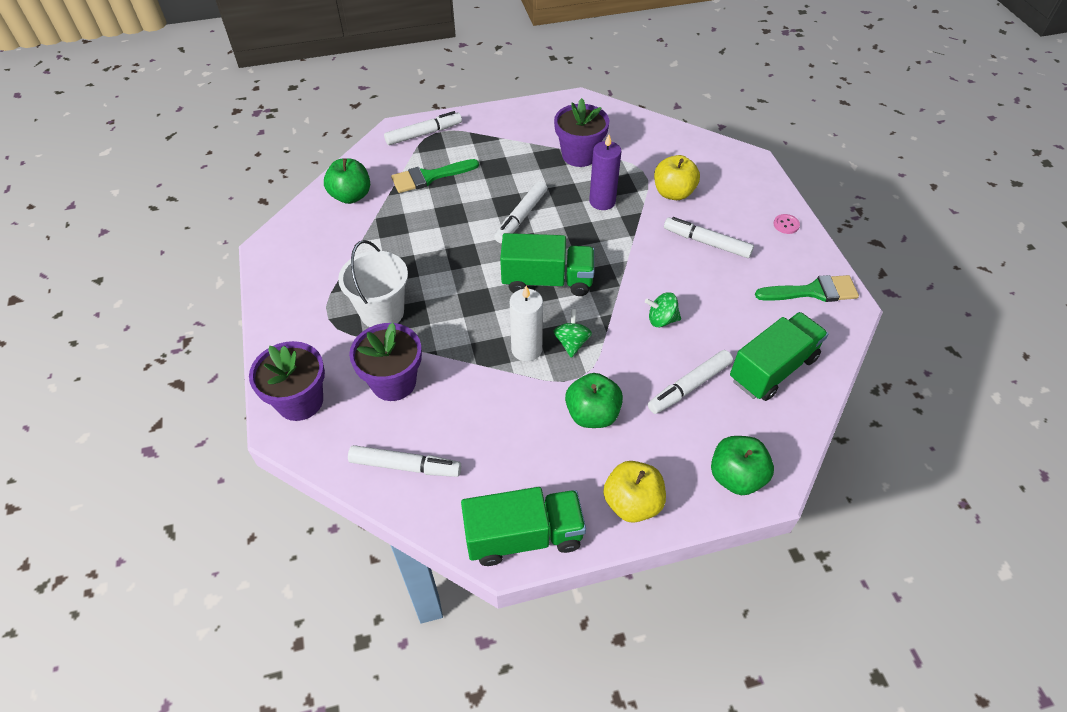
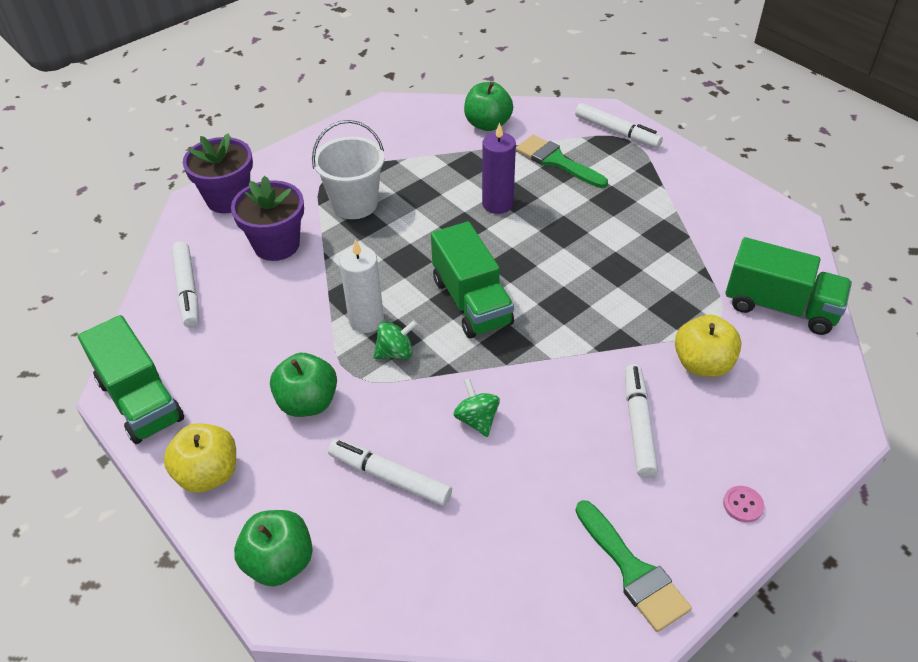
camera: 65 degrees right, 5 degrees down
(521, 217) = (551, 247): white marker -> none
(579, 155) = (693, 257): purple flower pot -> none
(602, 201) = (631, 304): purple candle -> purple candle (497, 204)
(772, 369) = (463, 558): green truck -> green truck (780, 307)

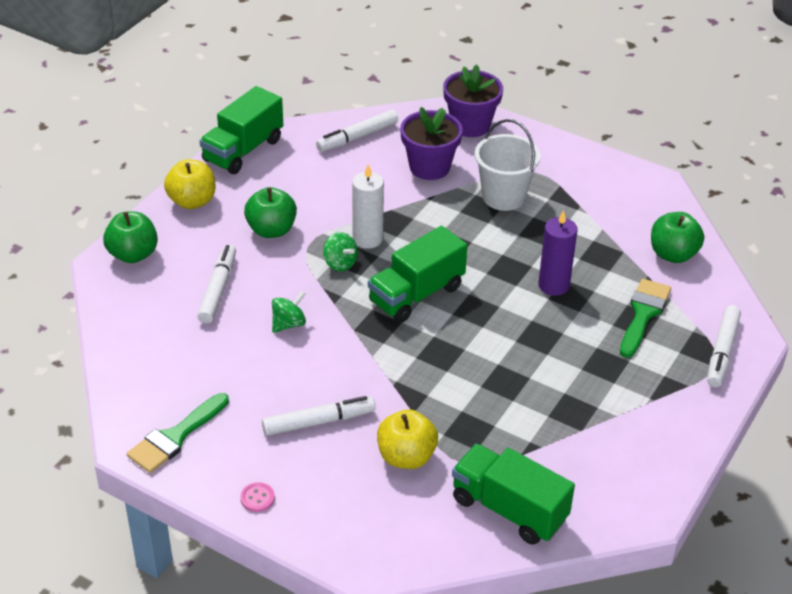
camera: 70 degrees right, 5 degrees down
(780, 307) = (509, 509): green truck -> green truck turned 120 degrees clockwise

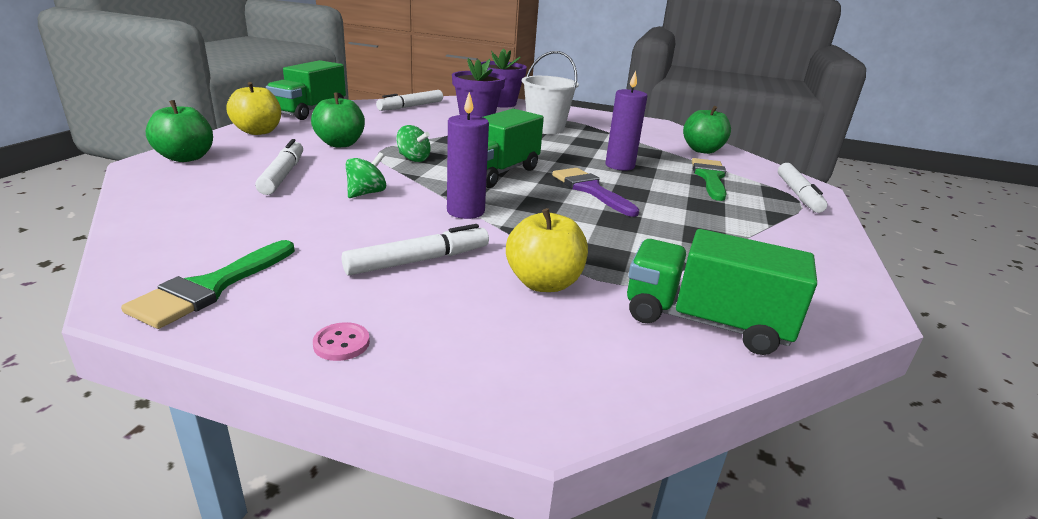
camera: 15 degrees left, 15 degrees down
(367, 239) = (436, 147): white candle -> none
(370, 358) = (465, 211): none -> purple candle
(500, 330) = (590, 190): none -> purple brush

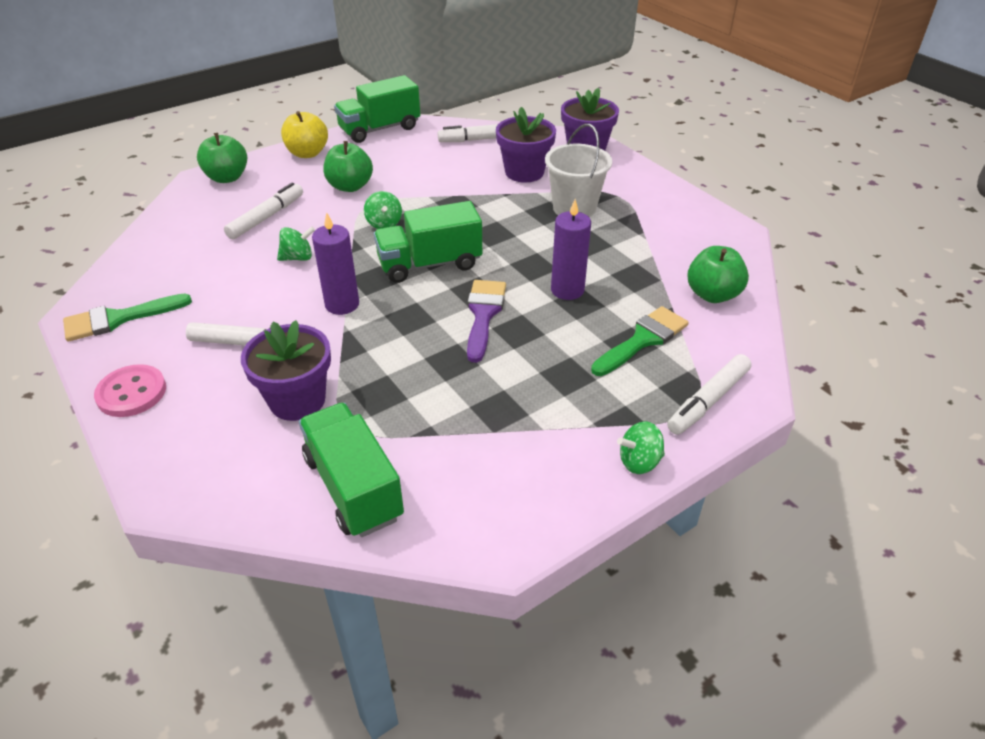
camera: 40 degrees right, 15 degrees up
(341, 343) = (131, 393): pink button -> pink button, size x1.83
(544, 283) = (297, 400): yellow apple -> purple flower pot
(829, 233) = (639, 462): none -> green spinning top

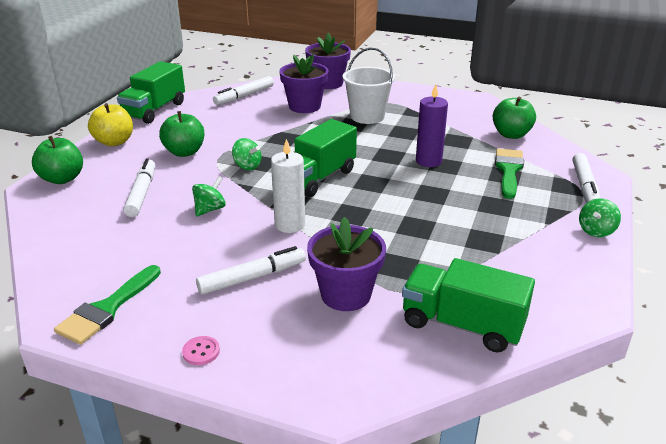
camera: 35 degrees left, 10 degrees down
(131, 393) = (201, 352): pink button -> pink button, size x0.55
(342, 304) = (290, 225): purple candle -> white candle
(483, 314) = (397, 193): purple brush -> none

